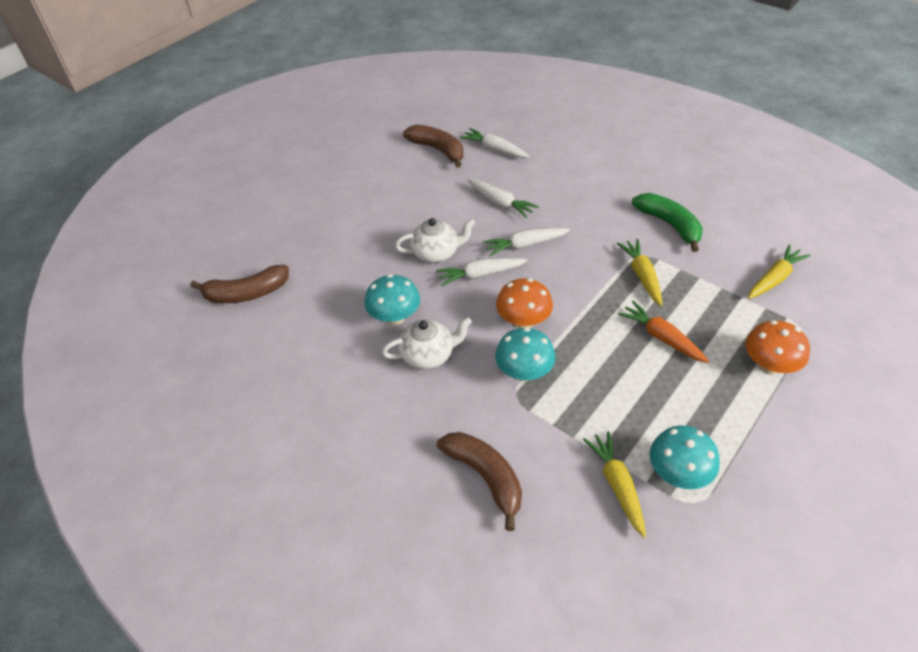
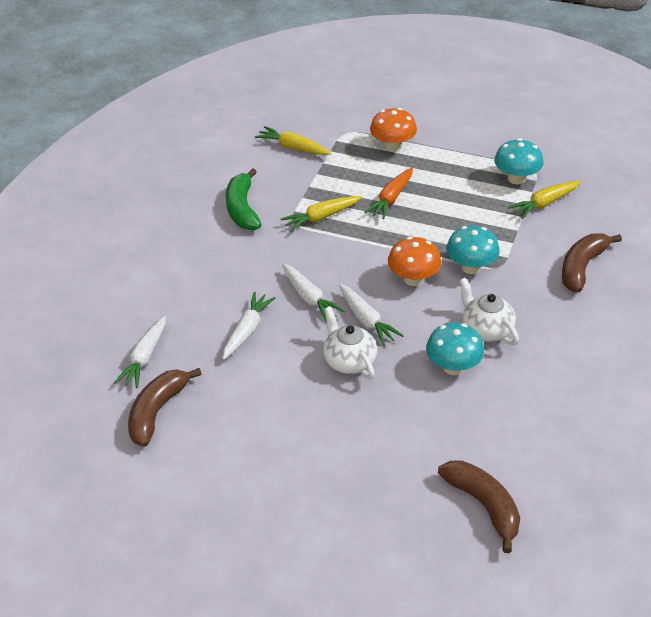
camera: 110 degrees left, 5 degrees down
(669, 225) = (242, 209): green banana -> green banana turned 45 degrees counterclockwise

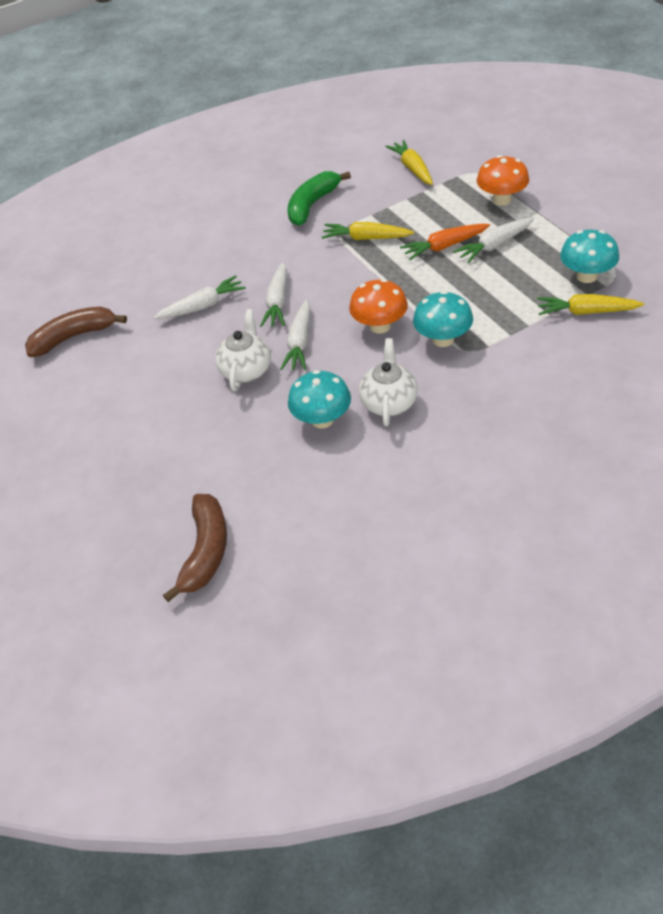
camera: 45 degrees right, 5 degrees up
(145, 358) = (112, 292): white carrot -> white carrot (494, 245)
(582, 267) = (550, 389): brown banana -> none

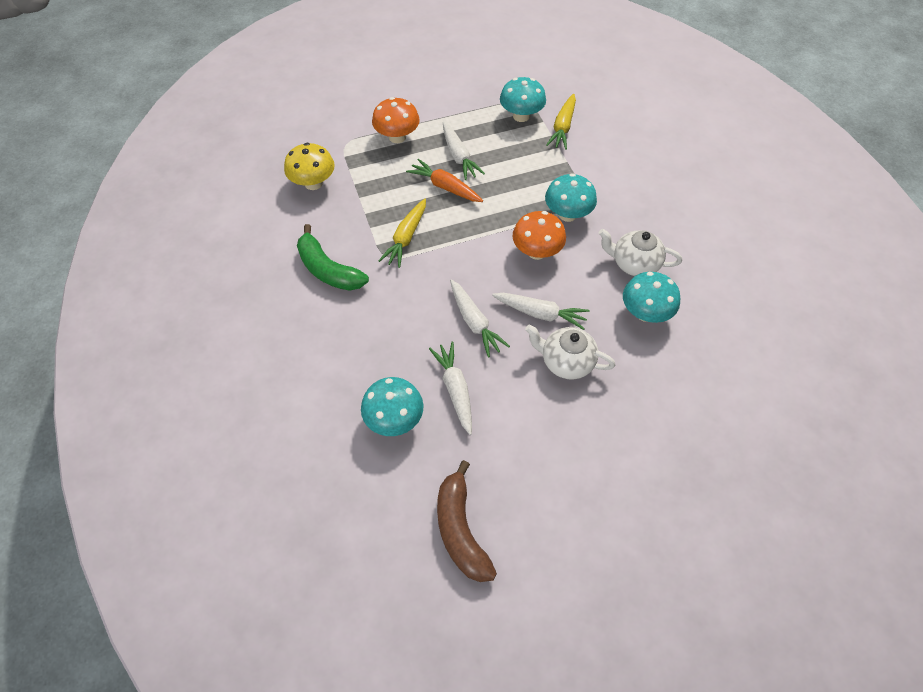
camera: 85 degrees left, 10 degrees up
(168, 279) = (394, 419): none -> turquoise mushroom
(206, 551) = (787, 421): brown banana -> none
(278, 302) = (474, 322): white carrot -> white carrot turned 45 degrees clockwise
(412, 169) = (313, 183): yellow carrot -> yellow mushroom
(444, 246) = (445, 187): orange carrot -> orange carrot turned 135 degrees clockwise

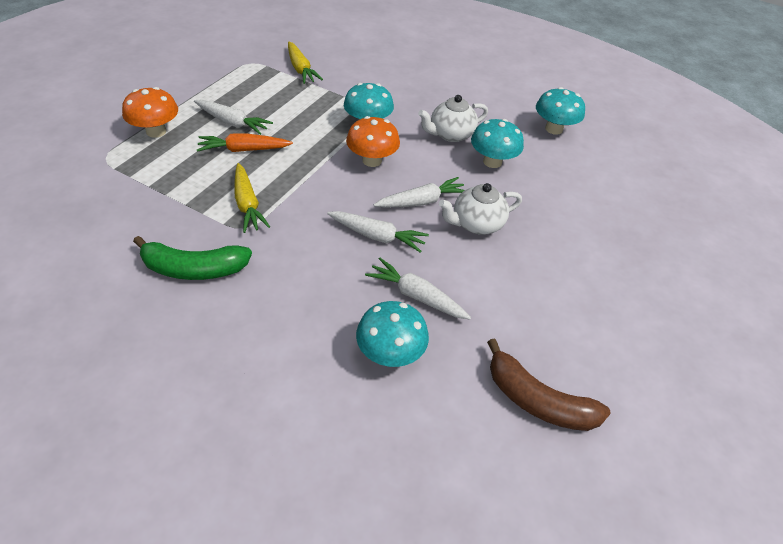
camera: 45 degrees left, 10 degrees down
(313, 183) = (101, 204): yellow mushroom -> none
(521, 116) = (258, 74): turquoise mushroom -> turquoise mushroom (553, 129)

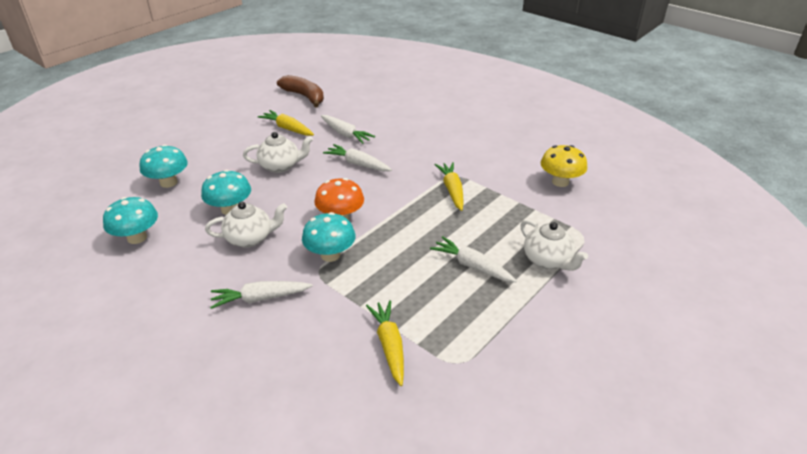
camera: 165 degrees left, 10 degrees down
(96, 229) = (560, 182): none -> yellow mushroom
(156, 131) = (548, 260): orange mushroom -> white teapot
(194, 269) = (484, 156): green banana -> none
(244, 150) = (458, 235): orange carrot -> none
(390, 353) = (371, 115): turquoise mushroom -> turquoise mushroom (168, 182)
(421, 201) = (313, 183): white carrot -> white carrot (260, 298)
(511, 299) = (287, 129): none -> yellow carrot

